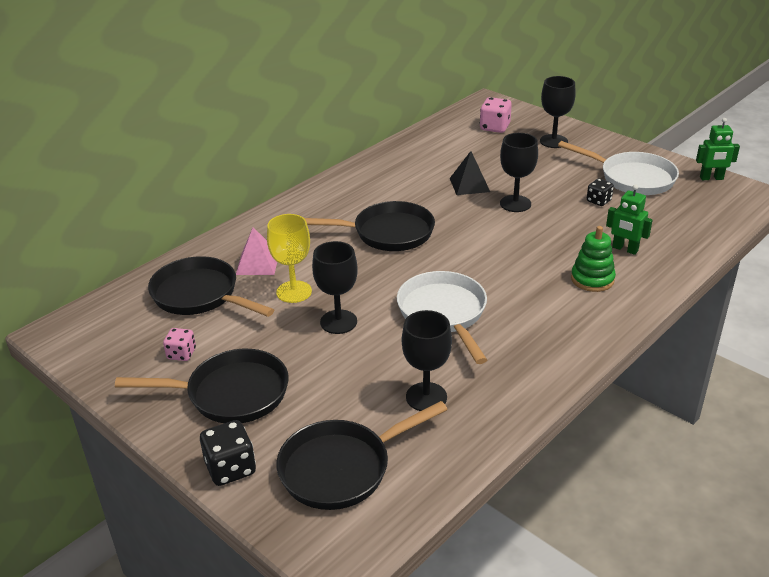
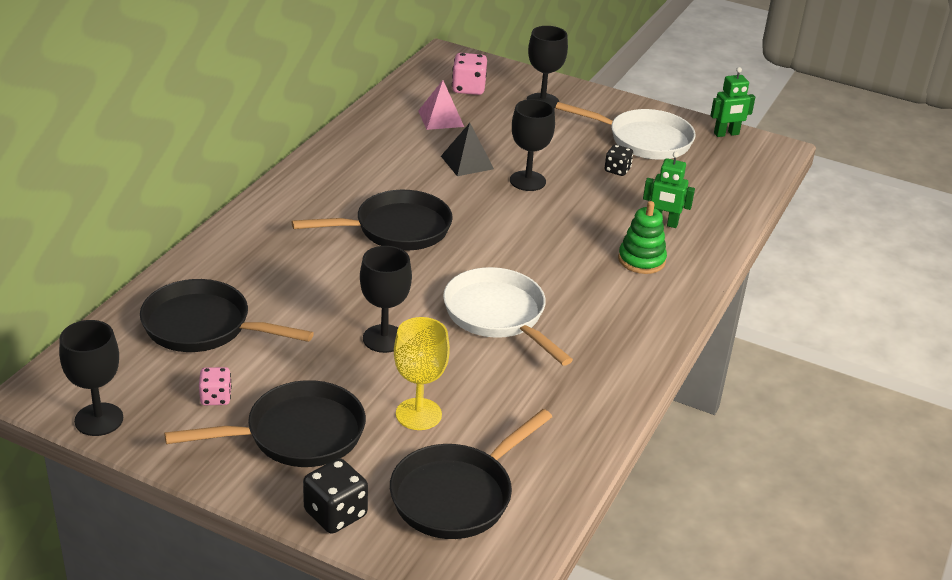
camera: 20 degrees left, 0 degrees up
(257, 263) = (256, 281): pink pyramid -> pink pyramid (441, 118)
(294, 292) = (316, 310): yellow goblet -> yellow goblet (418, 414)
(426, 397) = (515, 408): black goblet -> black goblet (99, 419)

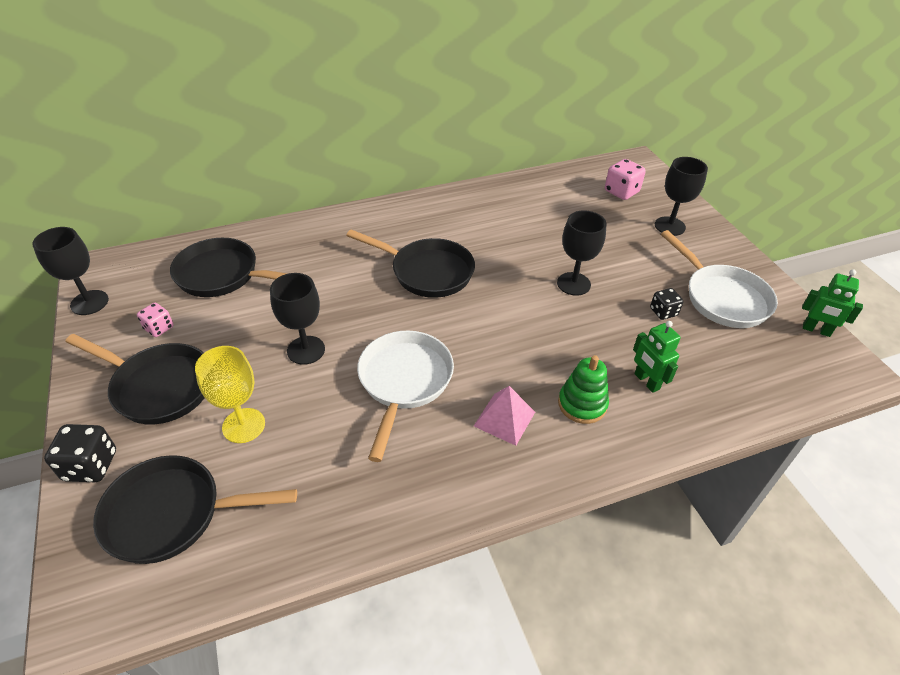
camera: 45 degrees right, 10 degrees up
(203, 326) = (223, 275): black pan -> black pan turned 45 degrees counterclockwise
(441, 118) = (570, 205): pink pyramid -> pink pyramid (504, 419)
(467, 162) = (545, 247): black pyramid -> none

